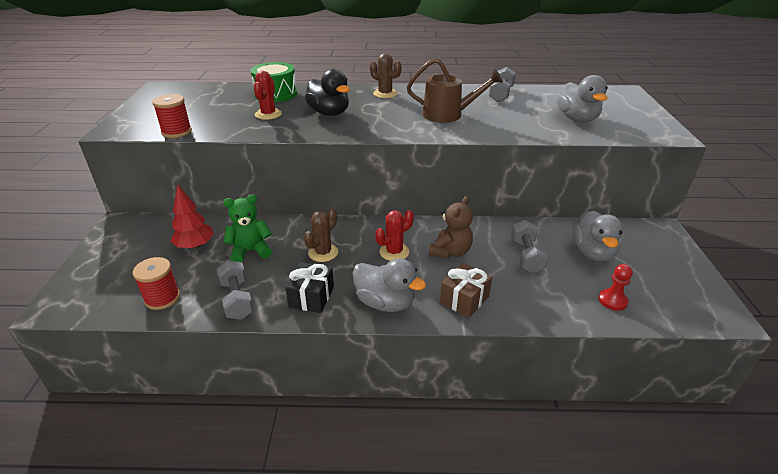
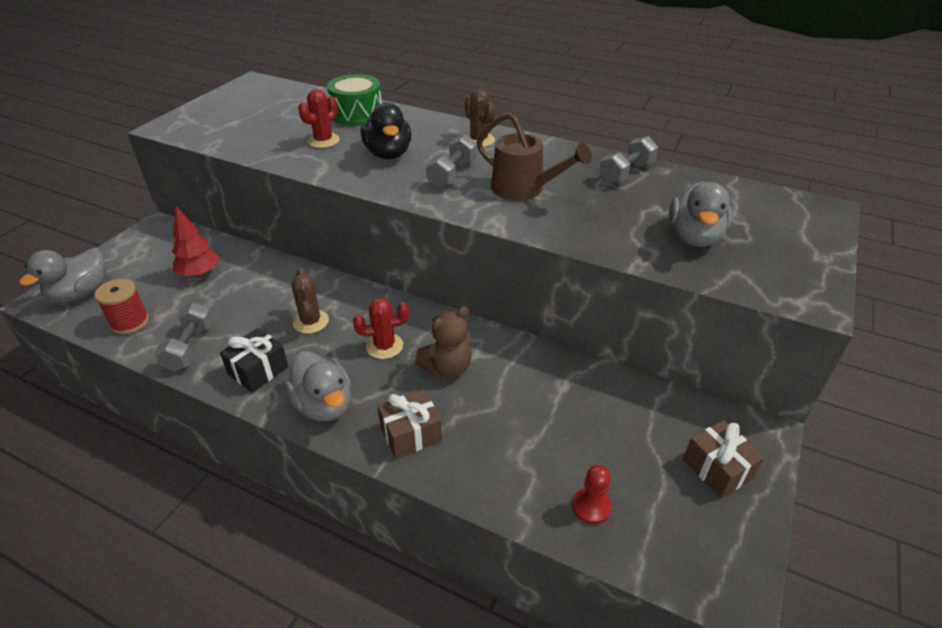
camera: 25 degrees right, 5 degrees up
(176, 132) = (217, 143): red spool -> none
(250, 251) = (244, 296): green teddy bear -> none
(323, 252) = (311, 322): brown cactus -> brown cactus turned 75 degrees counterclockwise
(526, 256) = (534, 405): grey dumbbell -> grey dumbbell (452, 174)
(593, 253) = (626, 431): grey duck -> grey duck (80, 293)
(658, 256) = (717, 469): none -> brown gift

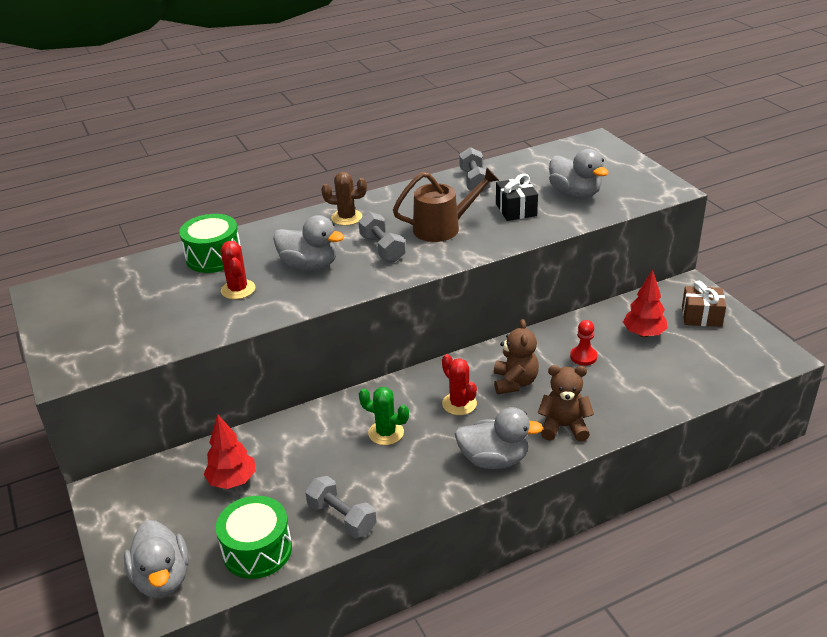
camera: 50 degrees left, 5 degrees down
(130, 322) = (257, 550): red spool -> green drum
(258, 370) = (416, 483): black gift -> black gift (516, 210)
(311, 322) = (386, 433): brown cactus -> green cactus
(384, 346) = (459, 404): red cactus -> red cactus turned 60 degrees counterclockwise
(388, 154) = (309, 265): black duck -> grey duck
(411, 434) = (564, 427): brown gift -> brown teddy bear
(591, 507) = (689, 377): red pawn -> red pawn (583, 357)
(625, 430) = (643, 334): none -> red tree

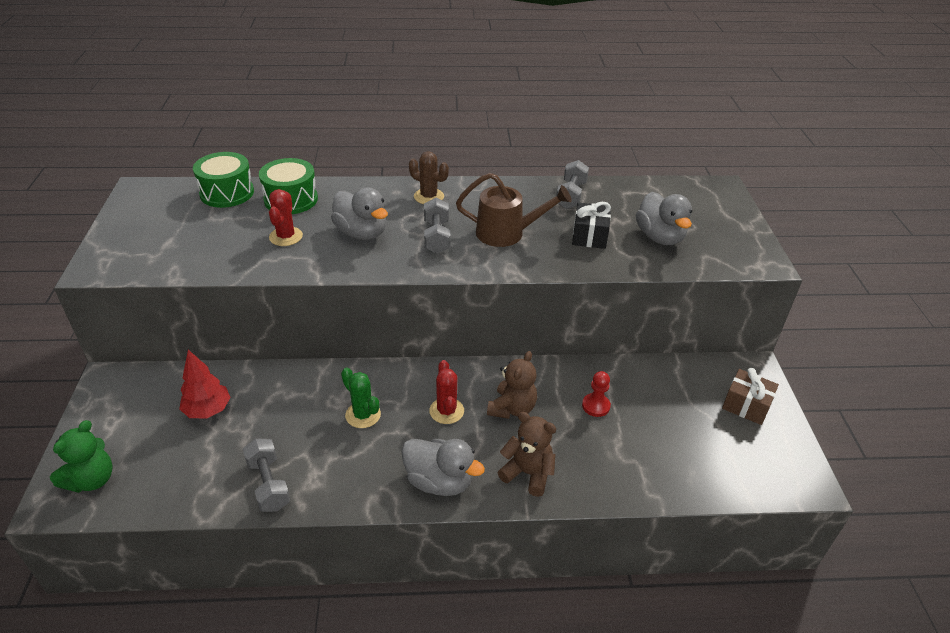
camera: 20 degrees right, 5 degrees up
(162, 578) = (92, 480): grey duck -> green teddy bear
(257, 550) = (180, 486): green drum -> green drum (227, 193)
(643, 334) = (672, 403): red tree -> none

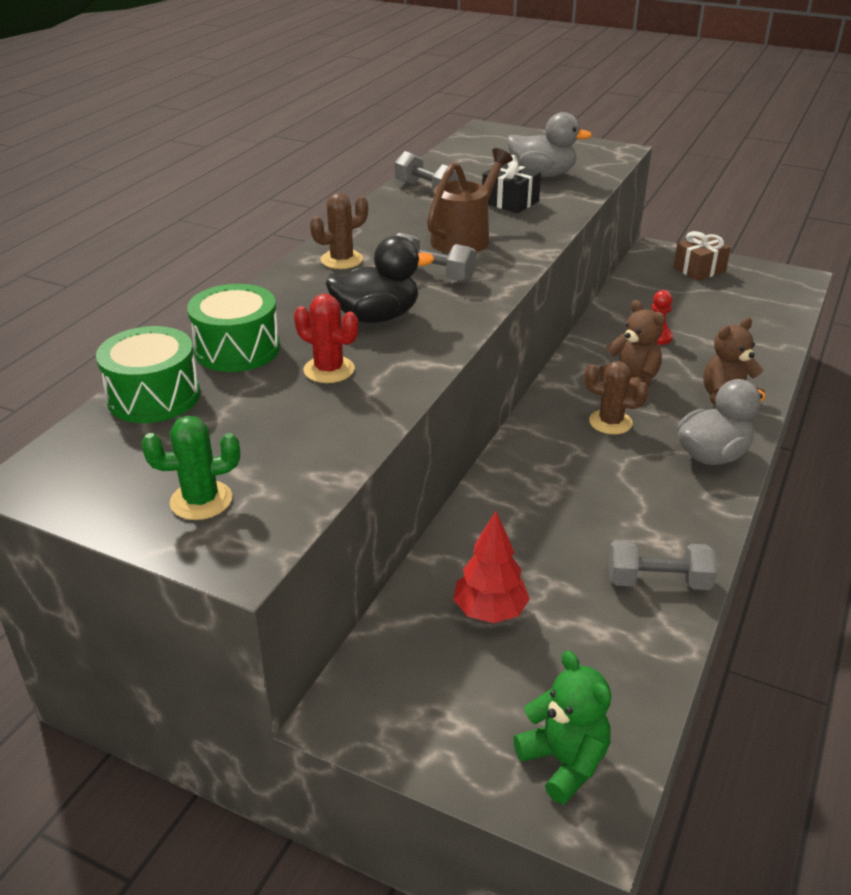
camera: 60 degrees left, 5 degrees down
(361, 233) = (377, 317): grey duck -> black duck
(363, 415) = (581, 481): green cactus -> green cactus (201, 500)
(446, 411) = (610, 422): red cactus -> brown cactus

